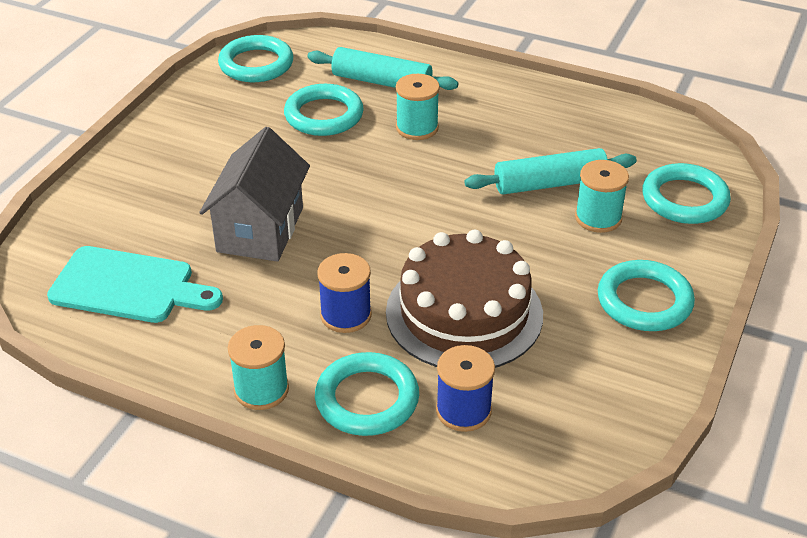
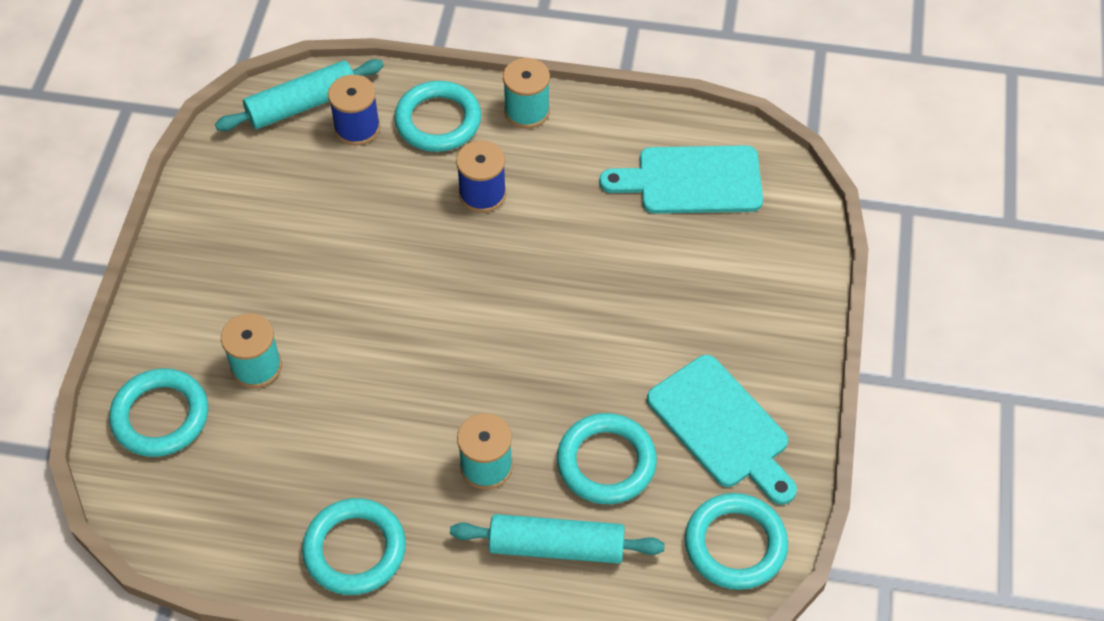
camera: 165 degrees right, 15 degrees up
(224, 119) = (722, 427): none -> turquoise cutting board
(260, 229) = (602, 272): grey house -> none
(464, 313) = (375, 218): brown cake -> none
(549, 184) = (313, 406): turquoise rolling pin -> turquoise rolling pin (302, 105)
(644, 301) = (207, 268): turquoise ring -> turquoise ring (355, 550)

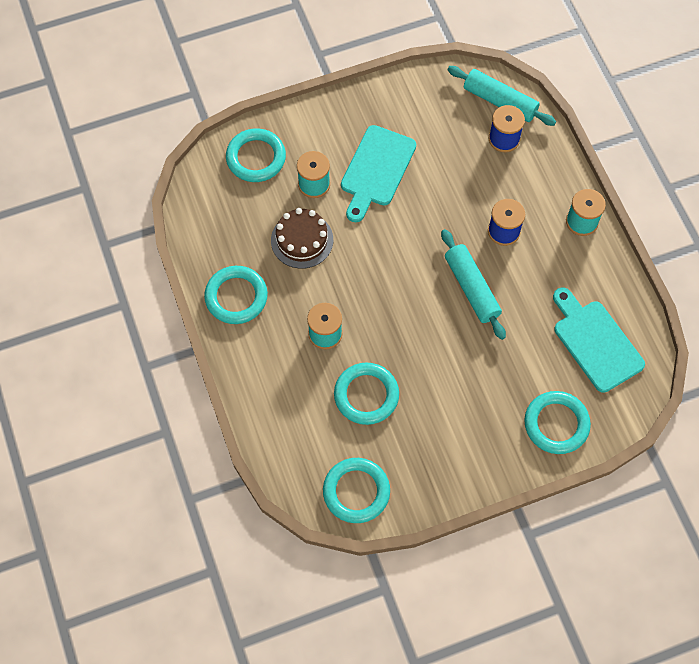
camera: 60 degrees right, 10 degrees up
(328, 423) = (302, 240): none -> brown cake
(438, 121) = (539, 178): turquoise ring -> turquoise ring (556, 424)
(556, 547) = (298, 397): turquoise rolling pin -> turquoise rolling pin (471, 288)
(722, 427) = (429, 447): turquoise cutting board -> turquoise cutting board (376, 170)

